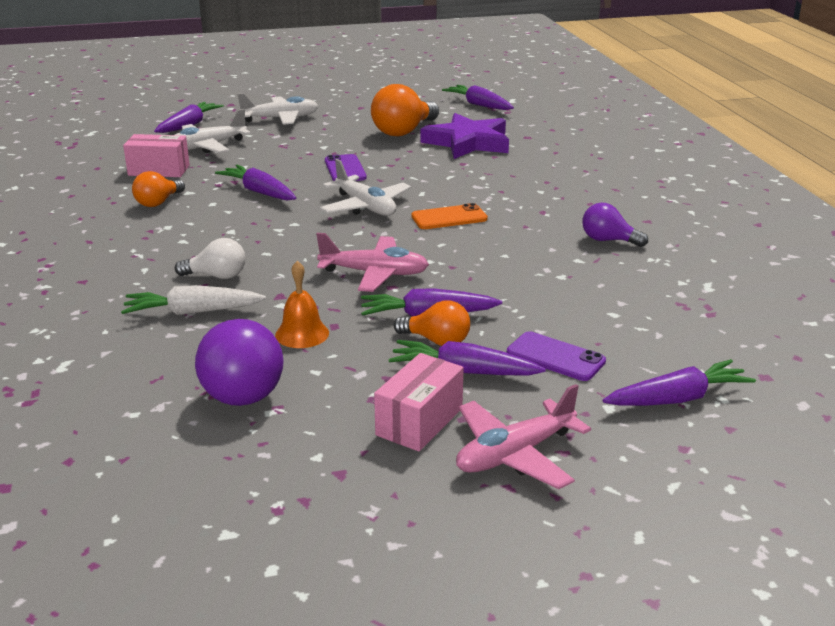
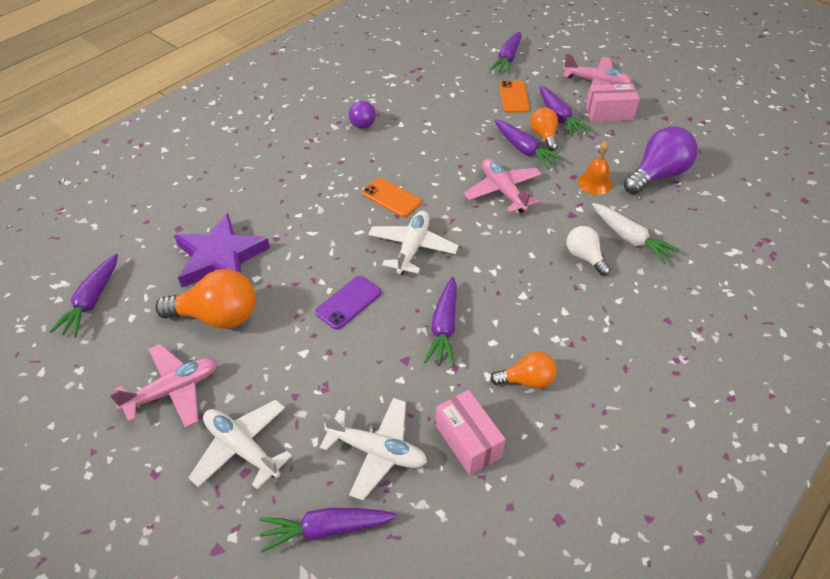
camera: 125 degrees left, 20 degrees up
(357, 112) = (173, 391): none -> pink plane
(555, 357) = (514, 97): purple phone -> orange phone
(677, 399) = (507, 59): purple carrot -> purple carrot turned 105 degrees counterclockwise

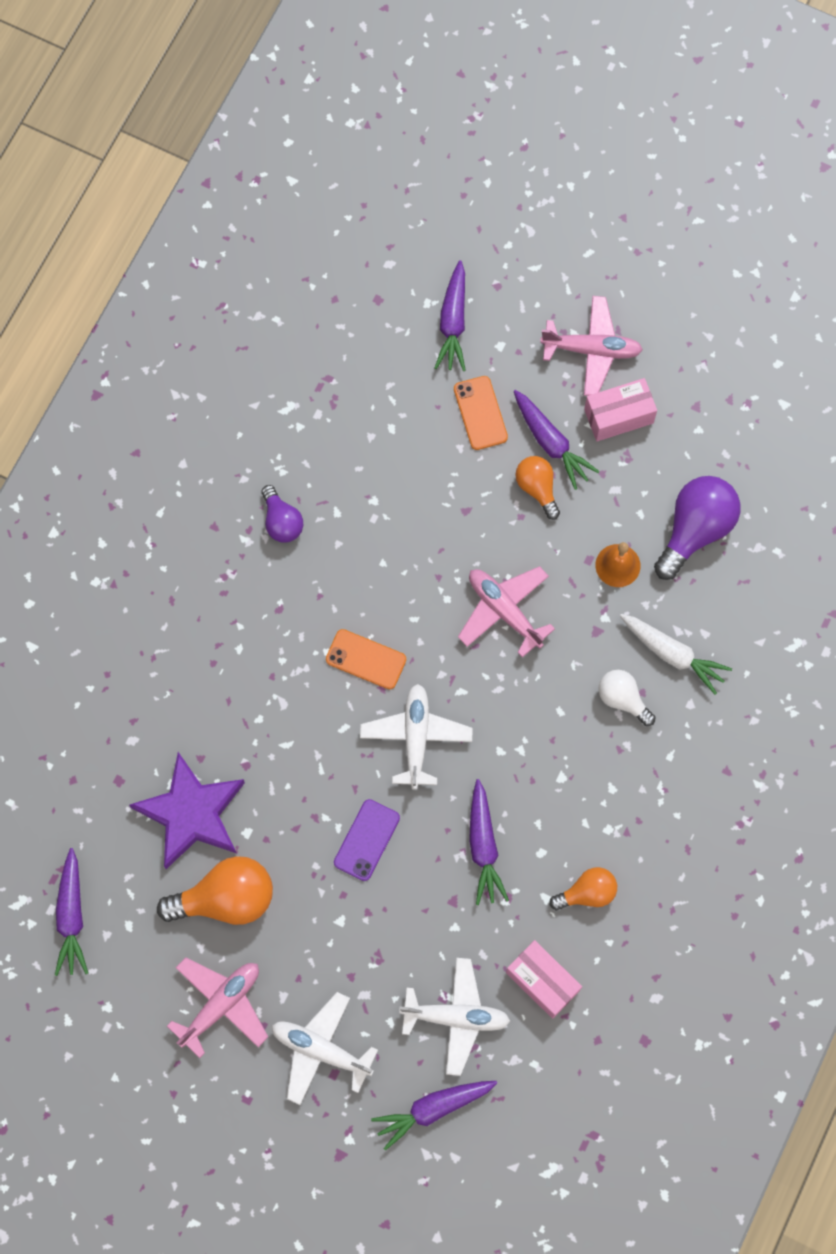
camera: 15 degrees left, 25 degrees up
(524, 149) = (516, 523): purple carrot -> none

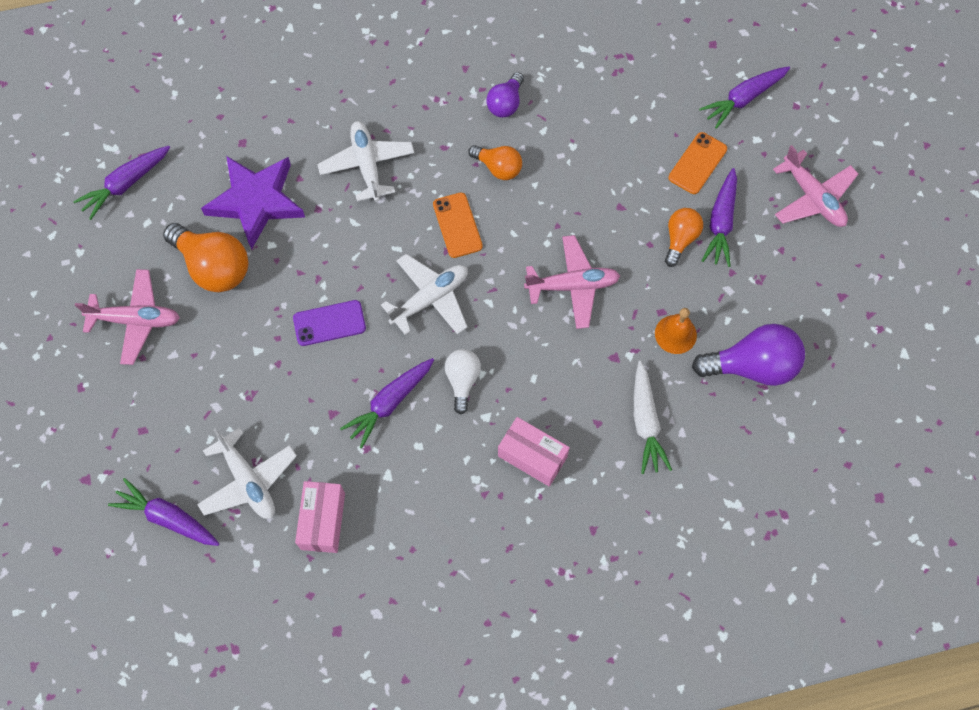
camera: 50 degrees right, 5 degrees down
(321, 1050) = (153, 408): white plane -> white plane (367, 165)
(504, 611) = (572, 285): pink plane -> pink plane turned 75 degrees clockwise
(587, 893) = (415, 501): orange light bulb -> orange light bulb (498, 168)
(618, 416) = (783, 251): pink box -> pink box (532, 456)
(622, 699) = (581, 414): white light bulb -> white light bulb (462, 380)

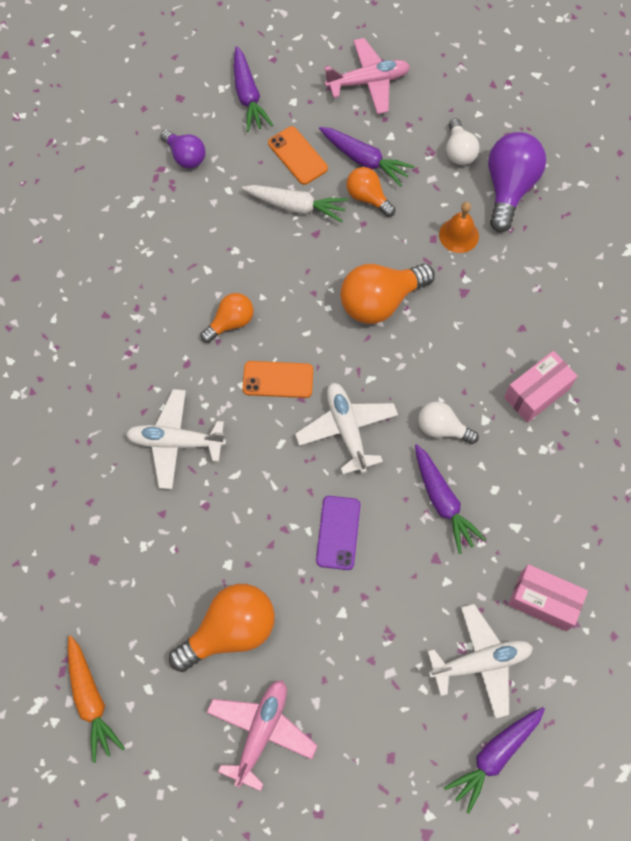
camera: 70 degrees left, 0 degrees up
(126, 184) = (91, 700): purple carrot -> orange carrot
(256, 201) = (171, 565): purple star -> none
(505, 103) = (163, 292): purple light bulb -> purple light bulb (185, 156)
(572, 285) = (380, 301): pink plane -> orange light bulb
(645, 422) = (533, 289): white carrot -> white carrot (296, 206)
(772, 306) = (459, 151): none -> white light bulb

